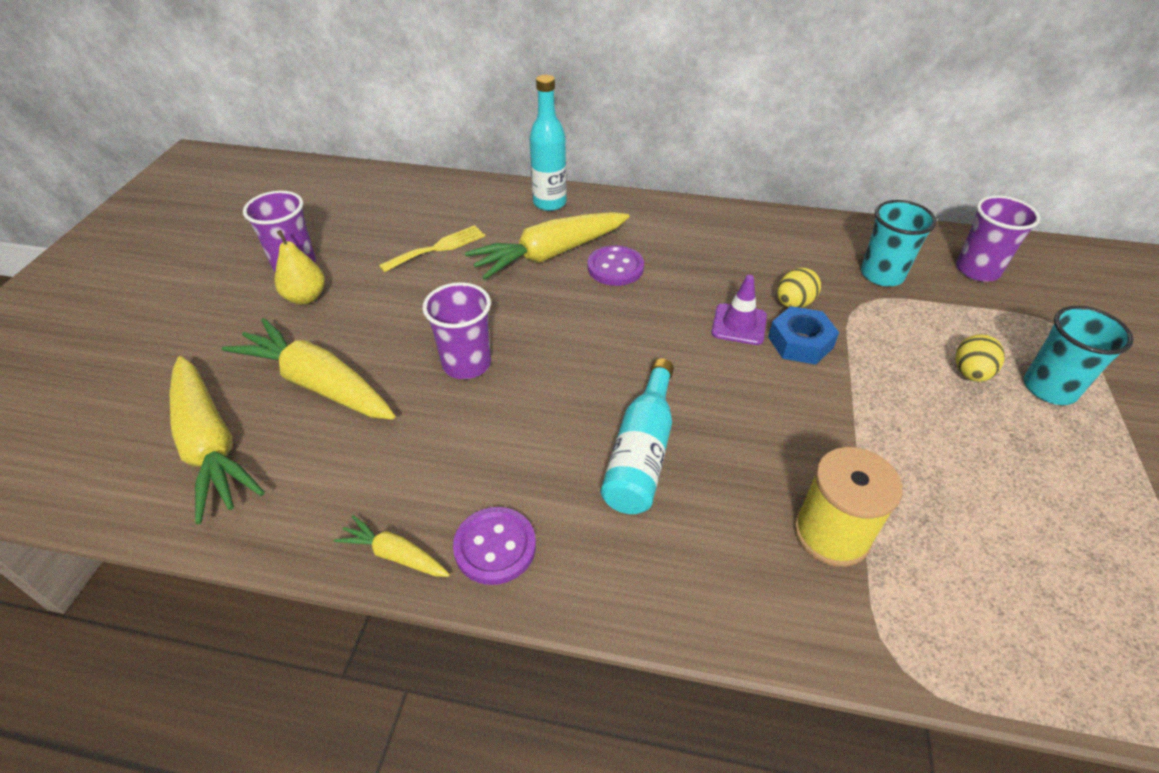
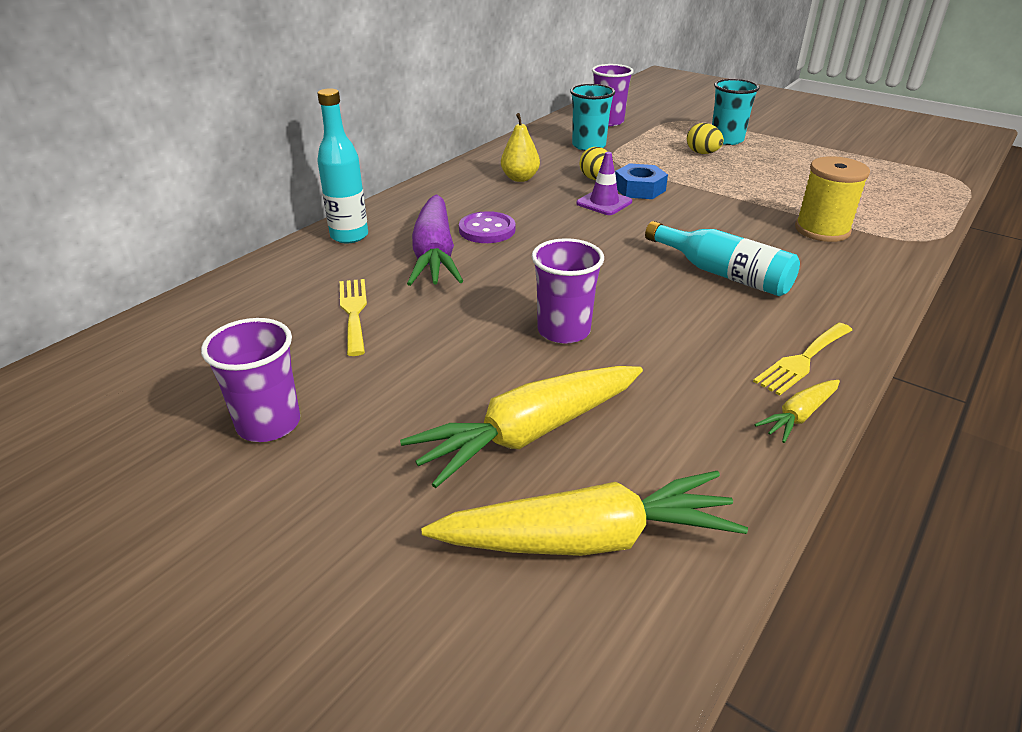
camera: 65 degrees left, 10 degrees down
(306, 297) = (352, 422): yellow pear -> yellow pear (520, 178)
(495, 547) = (802, 360): purple button -> yellow fork
(549, 254) = (434, 255): yellow carrot -> purple carrot

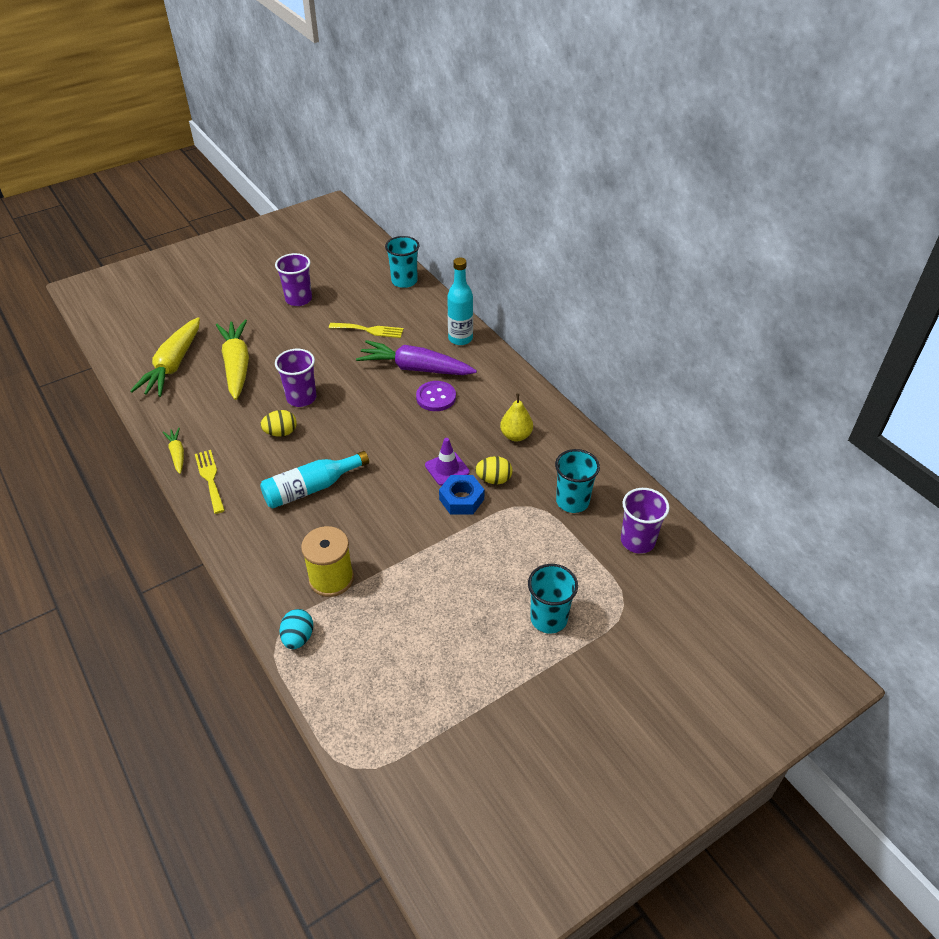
camera: 110 degrees right, 10 degrees up
(190, 312) = (404, 281): none -> turquoise cup
(702, 153) = (520, 579): yellow egg -> yellow egg (281, 433)
(907, 229) = (298, 638): none -> turquoise egg

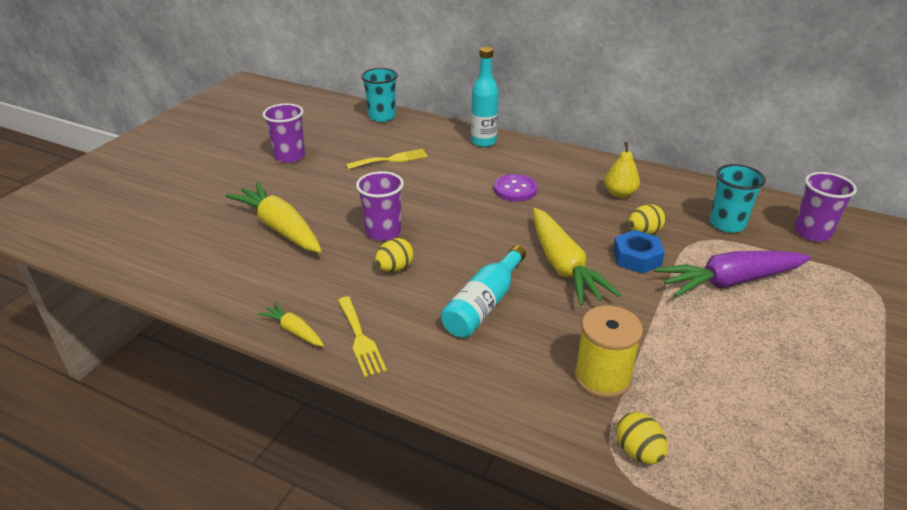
camera: 30 degrees left, 10 degrees down
(173, 366) = (201, 251): yellow carrot -> yellow carrot (563, 266)
(210, 478) = (360, 339): yellow fork -> yellow fork turned 150 degrees counterclockwise
(298, 638) = (638, 452): turquoise egg -> yellow egg
(415, 368) = (469, 174): purple carrot -> purple carrot (729, 282)
(447, 469) = (593, 239): purple traffic cone -> none
(548, 618) = (831, 320): turquoise cup -> none

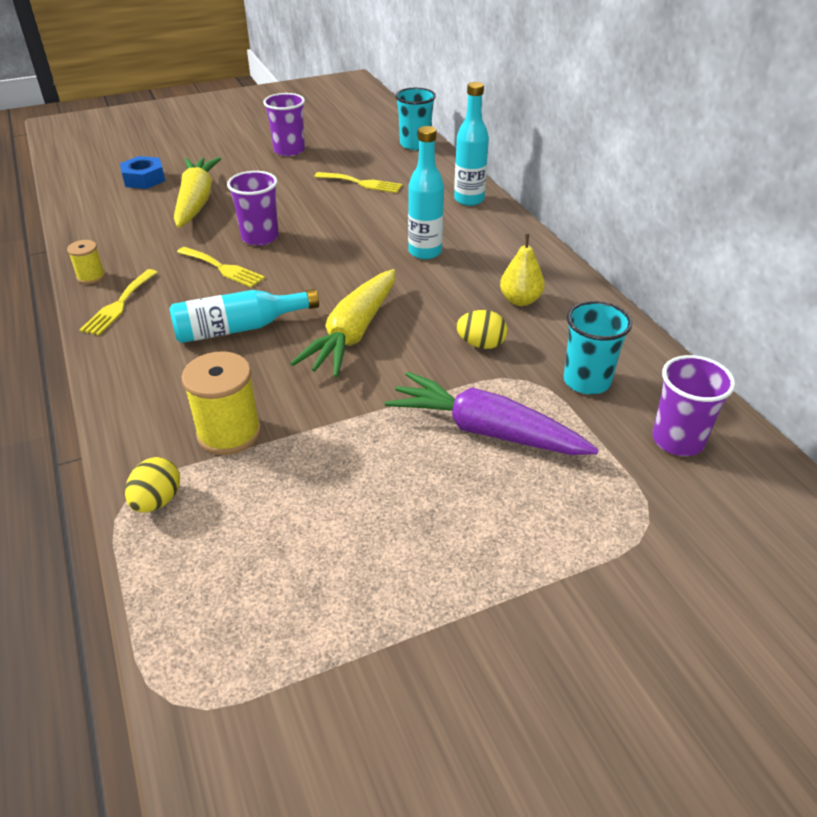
camera: 40 degrees right, 5 degrees up
(294, 330) = (91, 276): yellow carrot -> yellow spool
(395, 268) = (223, 268): yellow egg -> yellow fork
(515, 189) = (425, 252): purple button -> turquoise bottle
(636, 258) = (432, 361): blue nut -> blue nut (144, 179)

